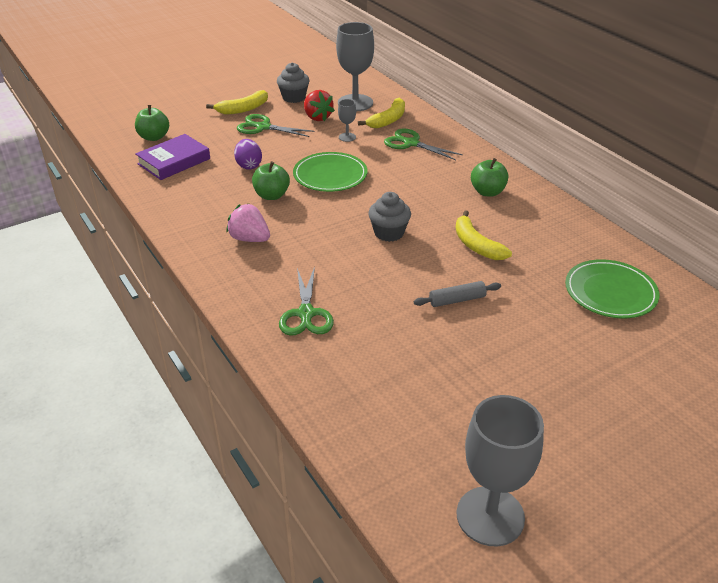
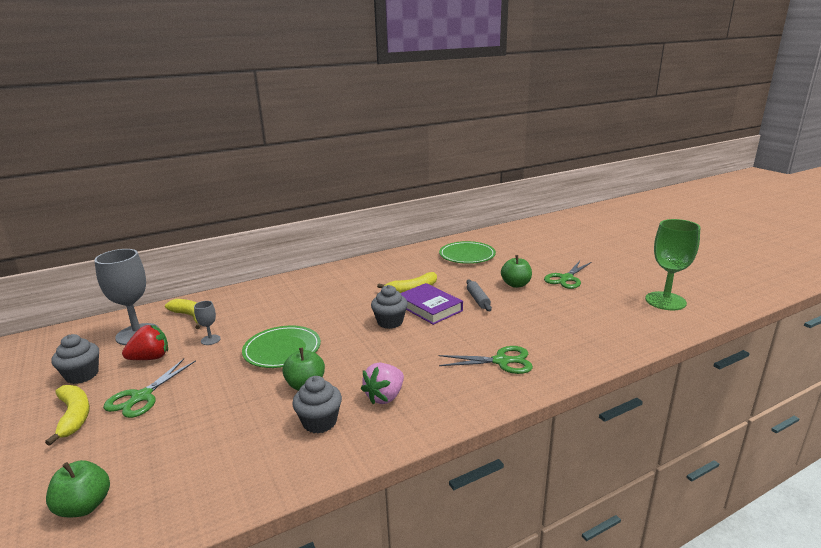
camera: 85 degrees left, 15 degrees down
(174, 161) = (180, 474): purple book -> purple book (429, 307)
(219, 209) = (319, 422): none -> grey cupcake
(249, 165) = (231, 404): purple egg -> none
(411, 143) = (247, 307): green scissors -> green scissors (566, 278)
(487, 192) = (343, 281): green apple -> green apple (516, 284)
(490, 516) = (665, 301): grey goblet -> green goblet

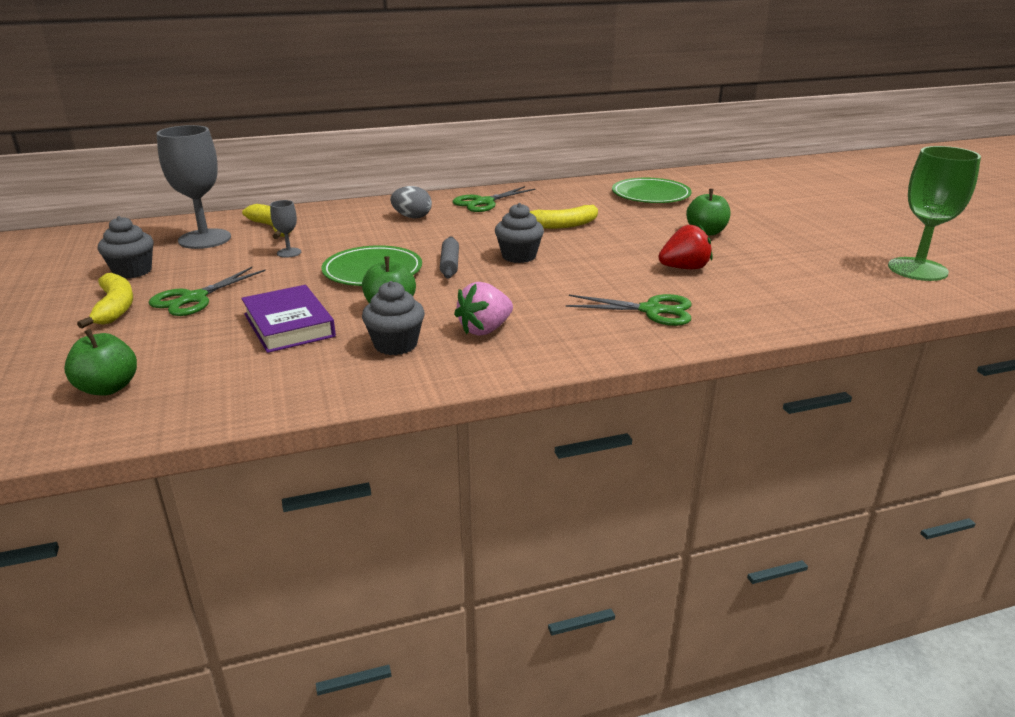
camera: 10 degrees right, 5 degrees up
(150, 358) = (213, 263): red strawberry -> red strawberry (684, 268)
(299, 294) = (412, 217): none -> grey egg
(429, 307) = (577, 246): purple book -> purple book (289, 325)
(478, 299) = (646, 243): grey rolling pin -> grey rolling pin (449, 264)
(566, 278) = (782, 232): green scissors -> green scissors (484, 202)

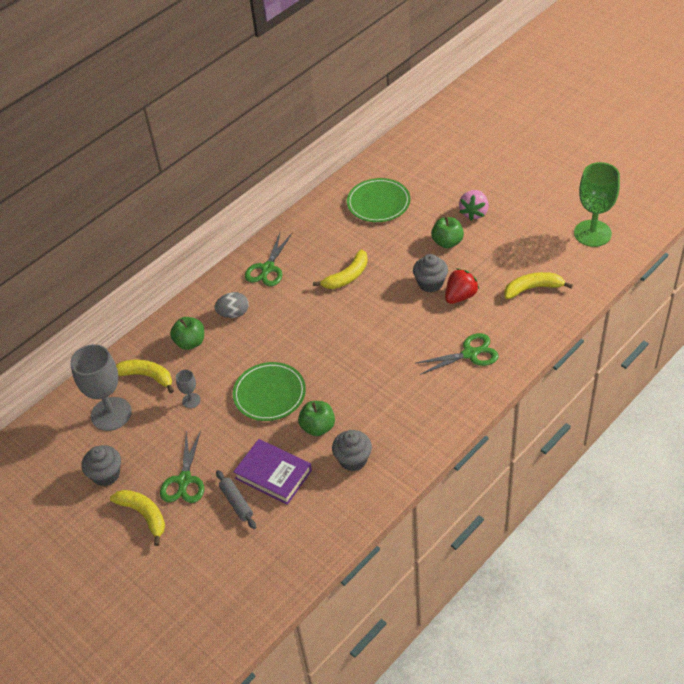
camera: 25 degrees left, 20 degrees up
(108, 388) = (230, 578): green apple -> green apple (190, 342)
(449, 264) = (312, 362): grey rolling pin -> grey rolling pin (236, 502)
(485, 329) = (391, 420): pink strawberry -> pink strawberry (474, 212)
(519, 256) = (349, 331): grey cupcake -> grey cupcake (430, 283)
(792, 286) = (533, 288): none -> yellow banana

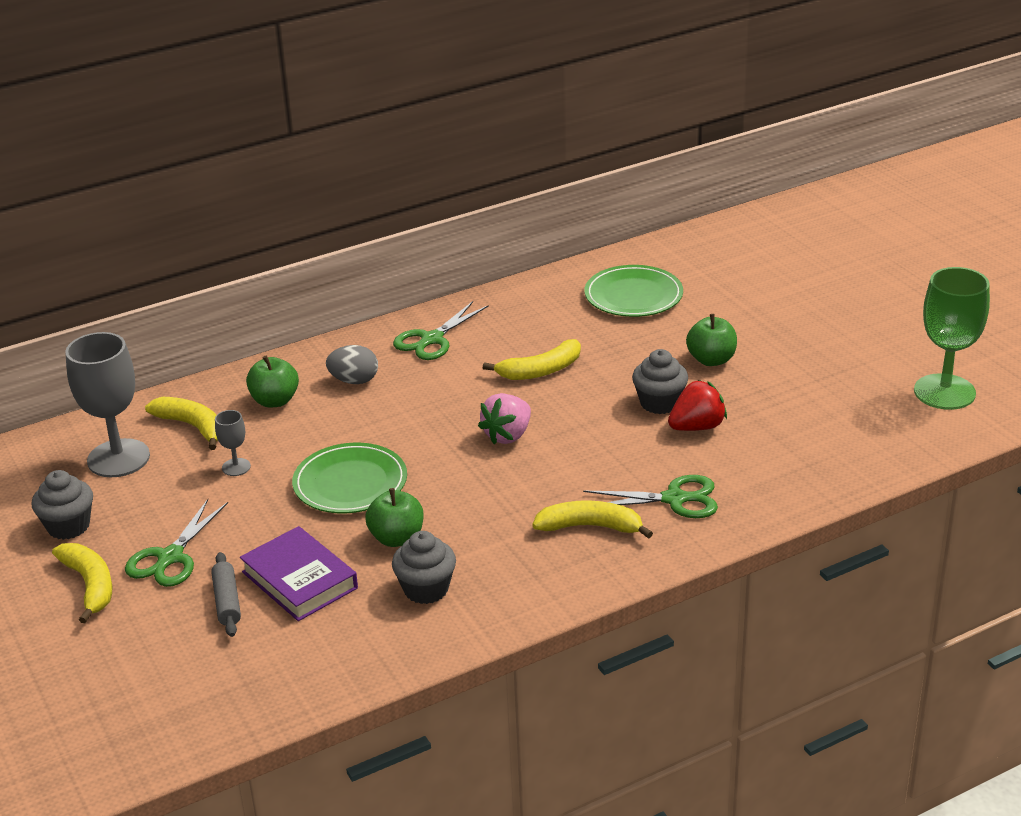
camera: 15 degrees right, 15 degrees down
(474, 212) = (771, 333): pink strawberry -> pink strawberry (508, 435)
(533, 288) = (815, 440): yellow banana -> yellow banana (590, 526)

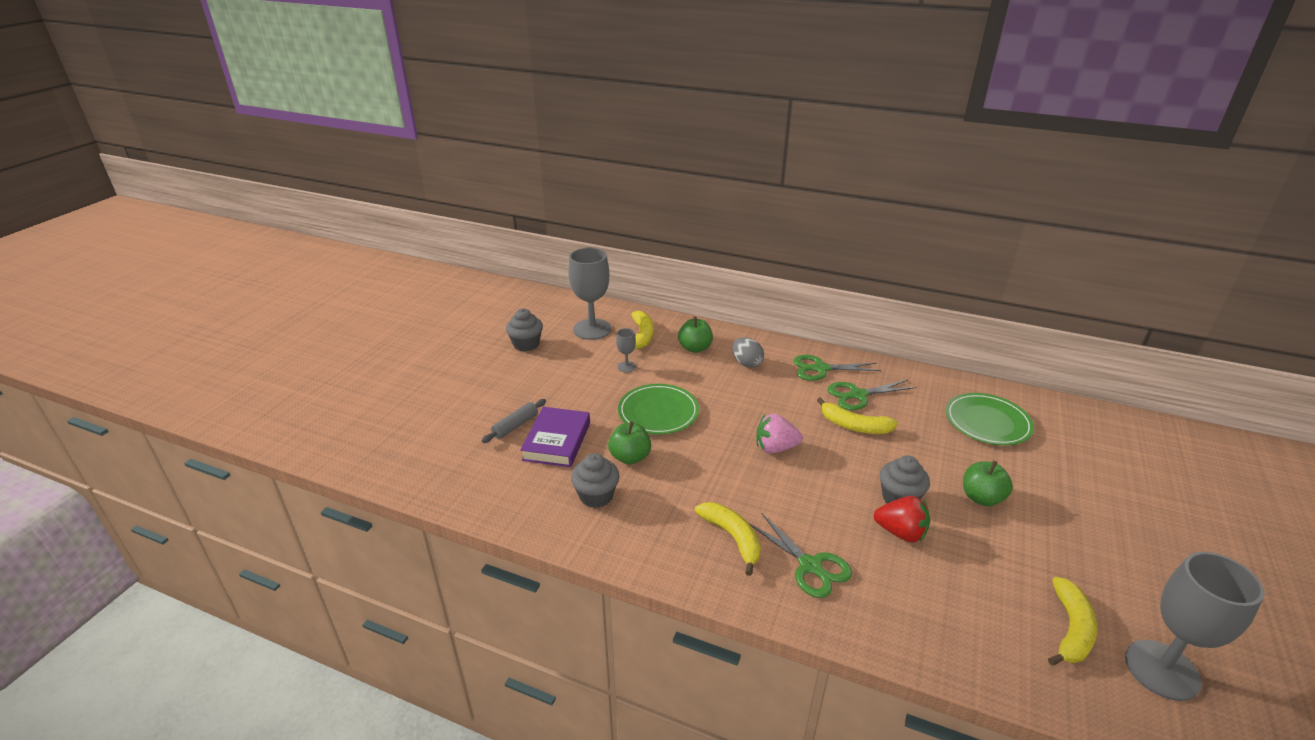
camera: 50 degrees right, 0 degrees up
(90, 585) = (488, 375): yellow banana -> yellow banana (1071, 629)
(170, 557) = (533, 387): green scissors -> green scissors (858, 395)
(944, 392) = (1162, 670): green goblet -> grey goblet

